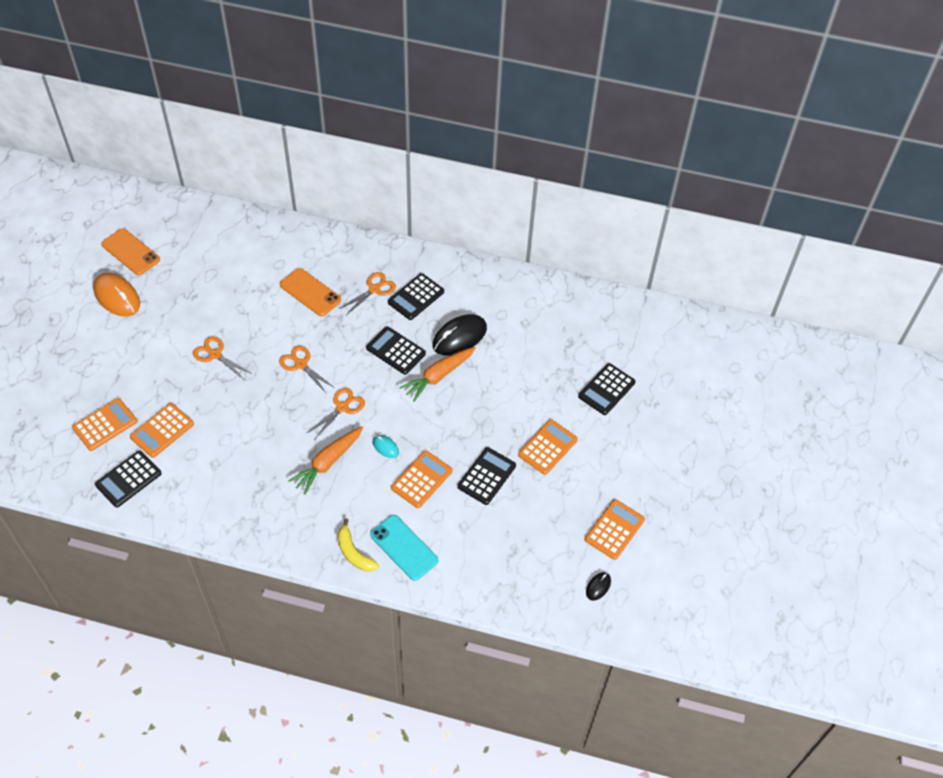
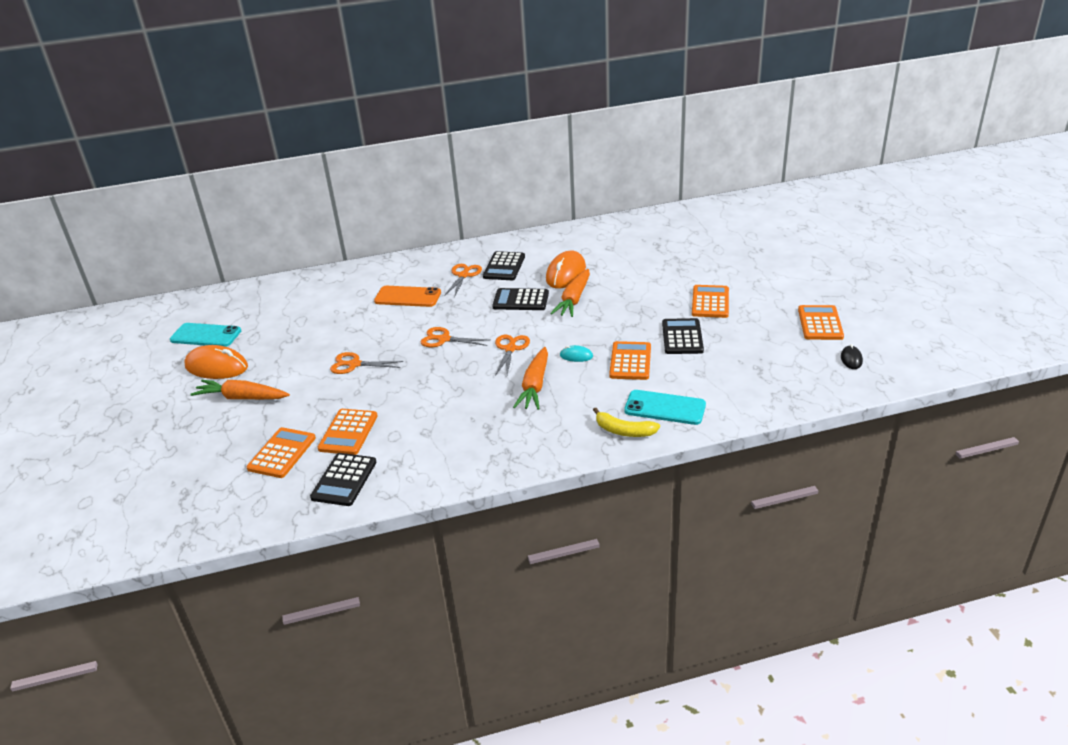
camera: 25 degrees left, 20 degrees down
(114, 345) = (242, 398): none -> orange carrot
(130, 252) = (206, 335): orange phone -> turquoise phone
(459, 337) = (566, 273): black mouse -> orange mouse
(606, 389) = (715, 256): black calculator -> none

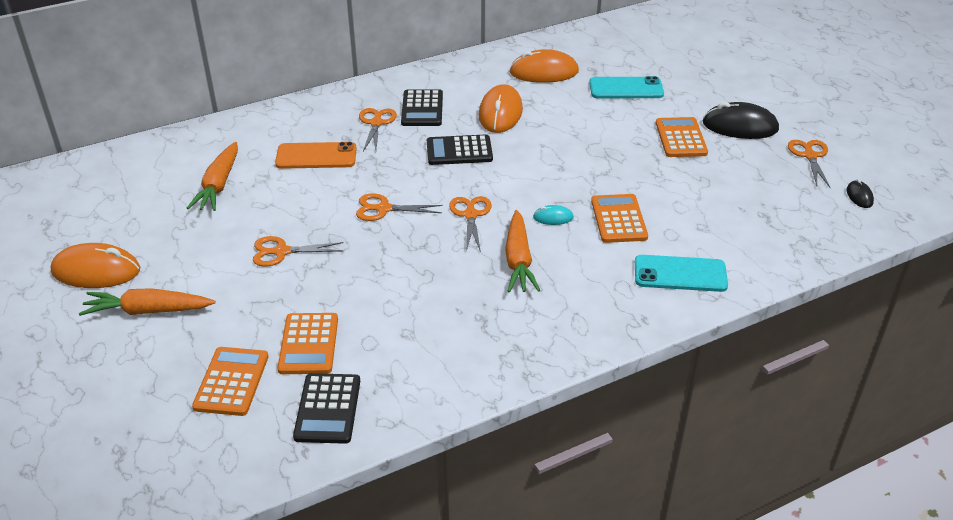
camera: 15 degrees left, 5 degrees up
(206, 335) = (64, 229): turquoise phone -> turquoise phone (626, 89)
(574, 300) = (522, 146): orange carrot -> orange carrot (219, 185)
(614, 244) = (544, 72): none -> orange mouse
(624, 431) = (645, 307): yellow banana -> none
(682, 337) = (666, 184): black calculator -> none
(766, 296) = (740, 126): none -> black mouse
(820, 323) = (810, 155): orange calculator -> orange scissors

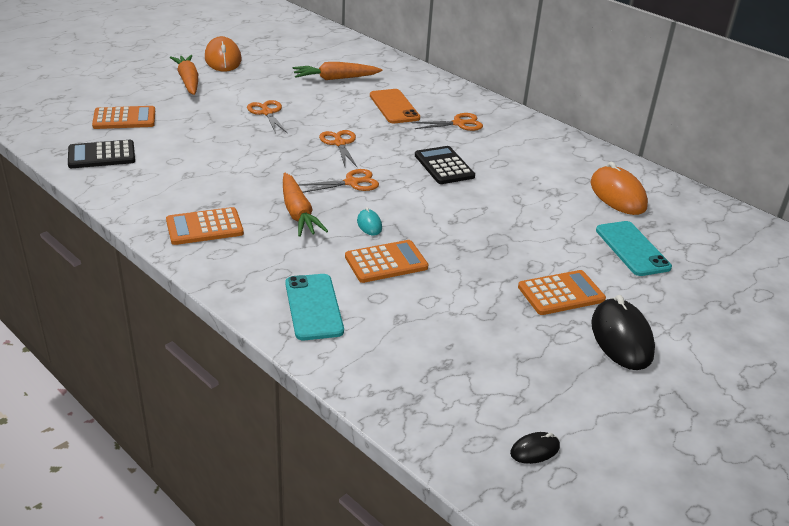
camera: 70 degrees right, 5 degrees down
(309, 344) = (167, 138): orange calculator -> orange calculator (204, 227)
(422, 109) = (497, 141): black calculator -> none
(500, 113) = (521, 179): orange mouse -> none
(518, 260) = (298, 213): orange carrot -> orange carrot turned 90 degrees counterclockwise
(810, 155) = (599, 402): orange scissors -> none

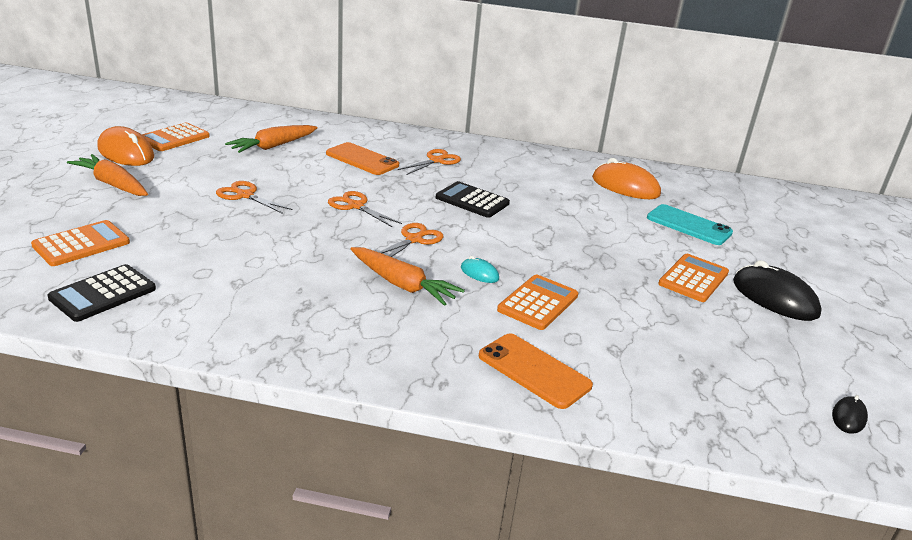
camera: 35 degrees left, 5 degrees down
(204, 227) = (327, 332): orange calculator -> orange calculator (174, 138)
(314, 307) = (534, 371): turquoise phone -> orange phone

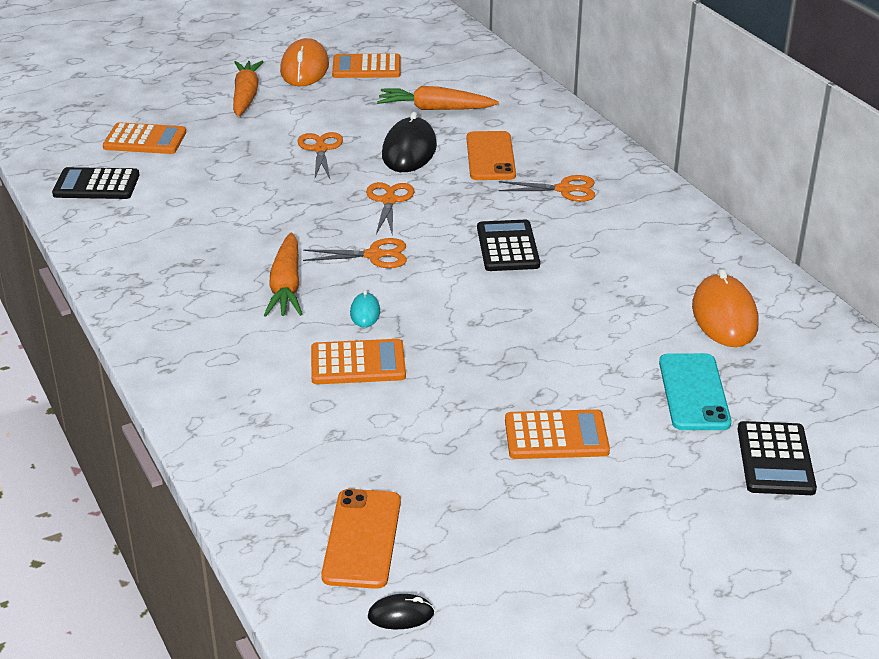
camera: 55 degrees right, 5 degrees up
(534, 371) = (241, 404): orange phone -> orange phone (362, 539)
(770, 235) = (775, 459): none -> black calculator
(774, 298) = (598, 504): black mouse -> black mouse (409, 151)

